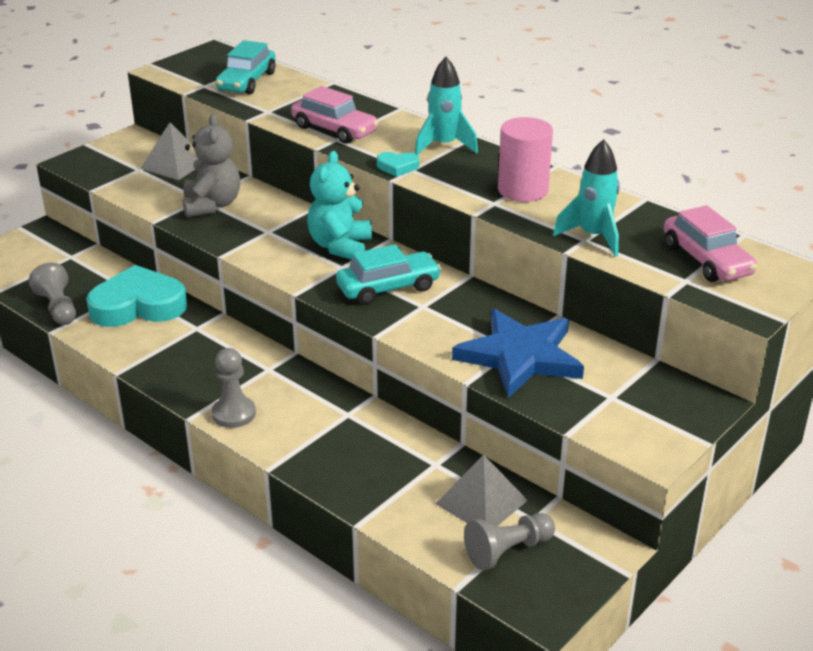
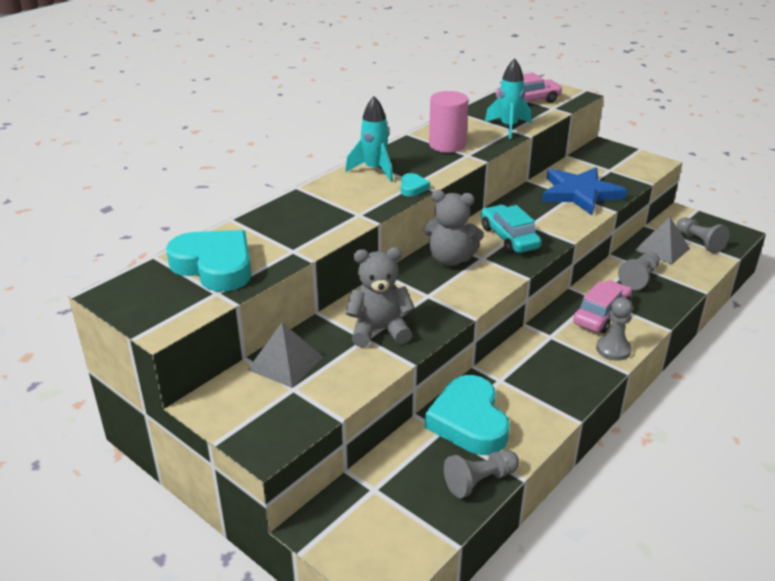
camera: 90 degrees left, 0 degrees up
(247, 82) = (215, 266): turquoise car -> turquoise heart
(334, 130) = (340, 215): pink car -> pink car (601, 315)
(340, 246) = (450, 259): turquoise teddy bear -> grey teddy bear
(395, 462) = (639, 278): none -> grey pawn

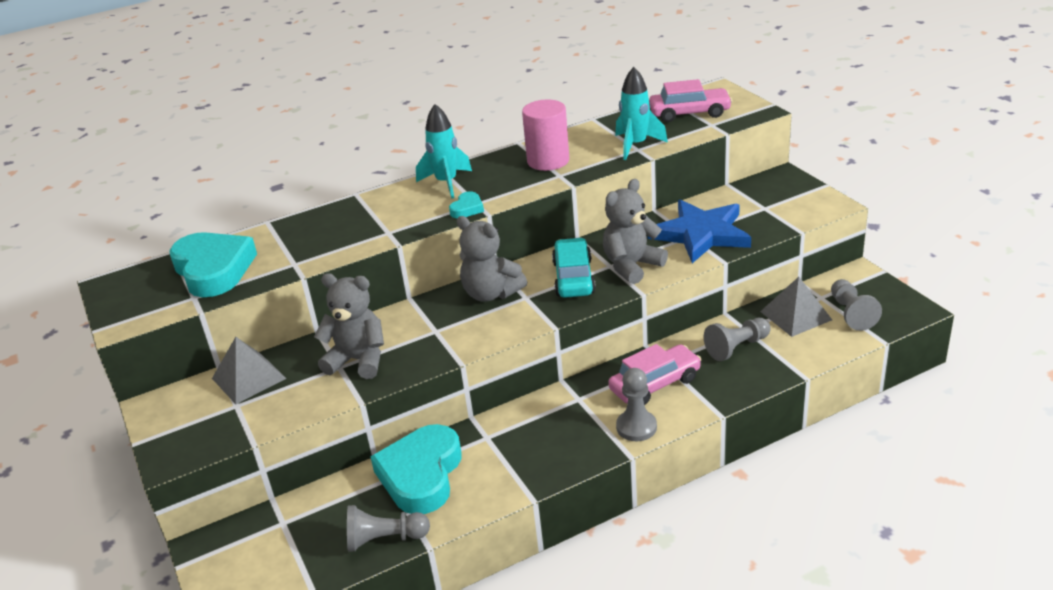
camera: 25 degrees right, 0 degrees up
(547, 223) = (632, 266): none -> grey teddy bear

